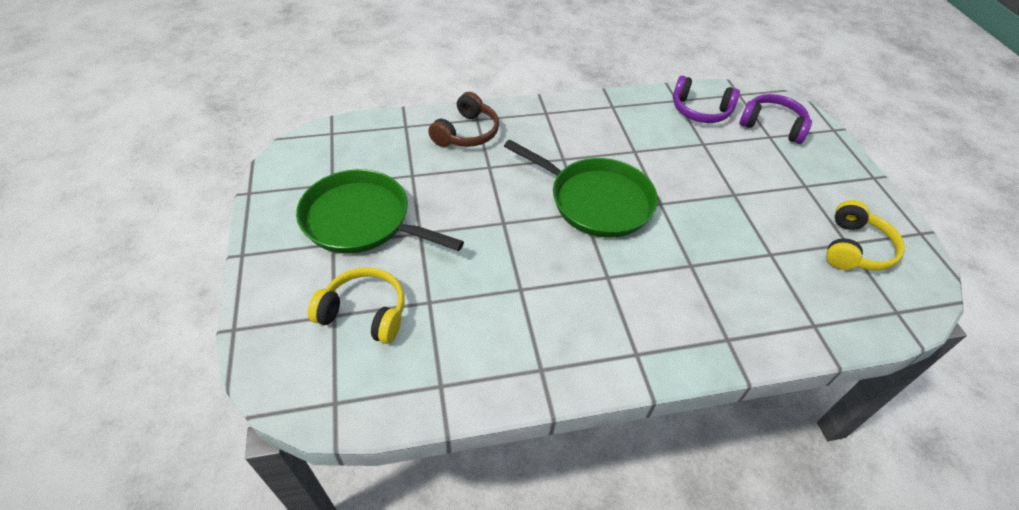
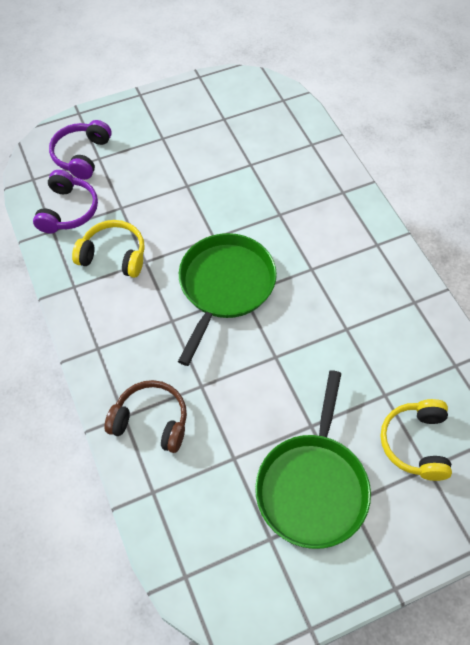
camera: 100 degrees left, 10 degrees up
(855, 248) = (228, 115): yellow headphones -> yellow headphones (114, 256)

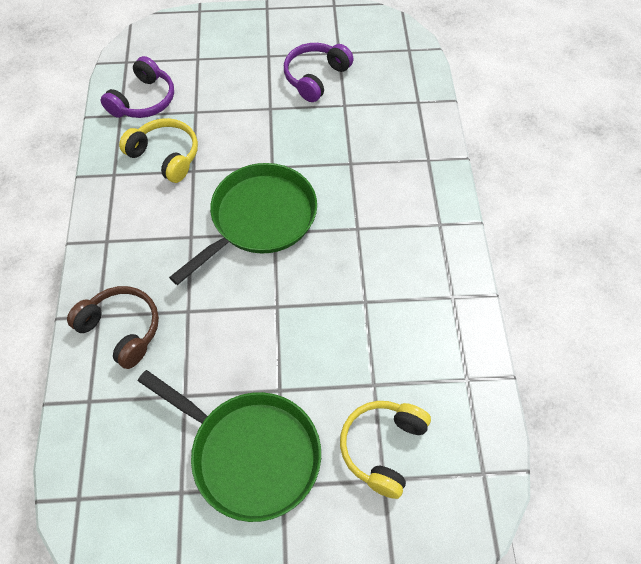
camera: 20 degrees right, 0 degrees up
(82, 155) = (182, 52): purple headphones -> purple headphones (315, 77)
(312, 487) = (250, 454): green pan -> green pan turned 90 degrees counterclockwise

